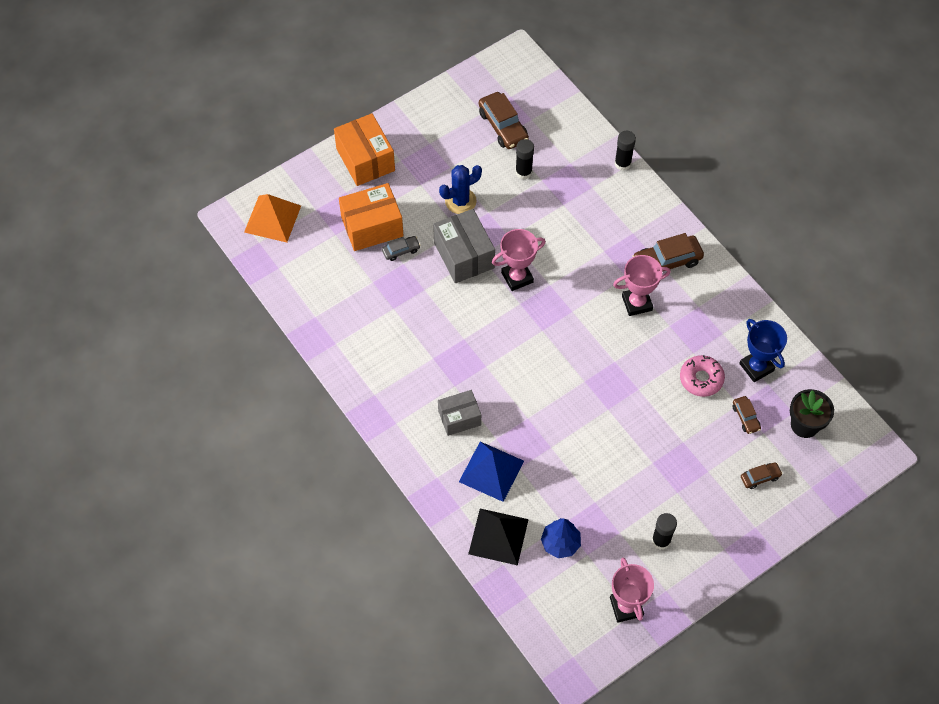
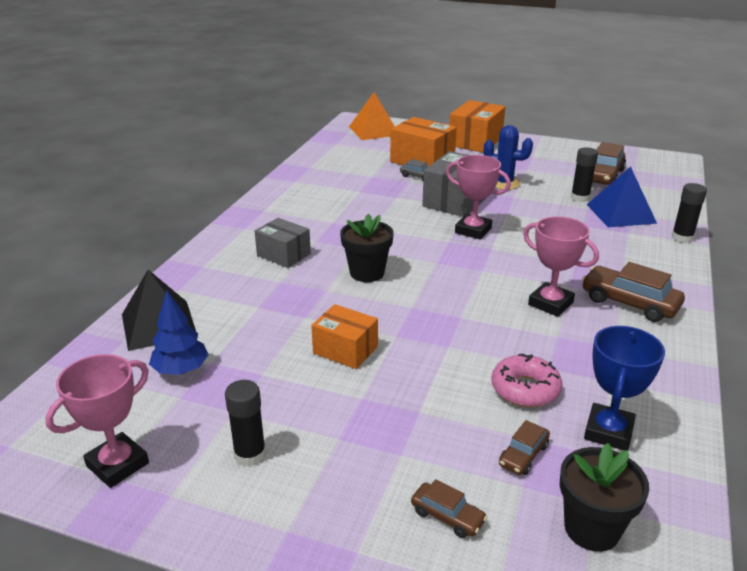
camera: 55 degrees right, 30 degrees down
(491, 471) = (238, 292): blue pyramid -> blue pyramid (620, 213)
(524, 380) = (367, 273): none -> black flower pot
(603, 445) = (345, 350): none -> orange box

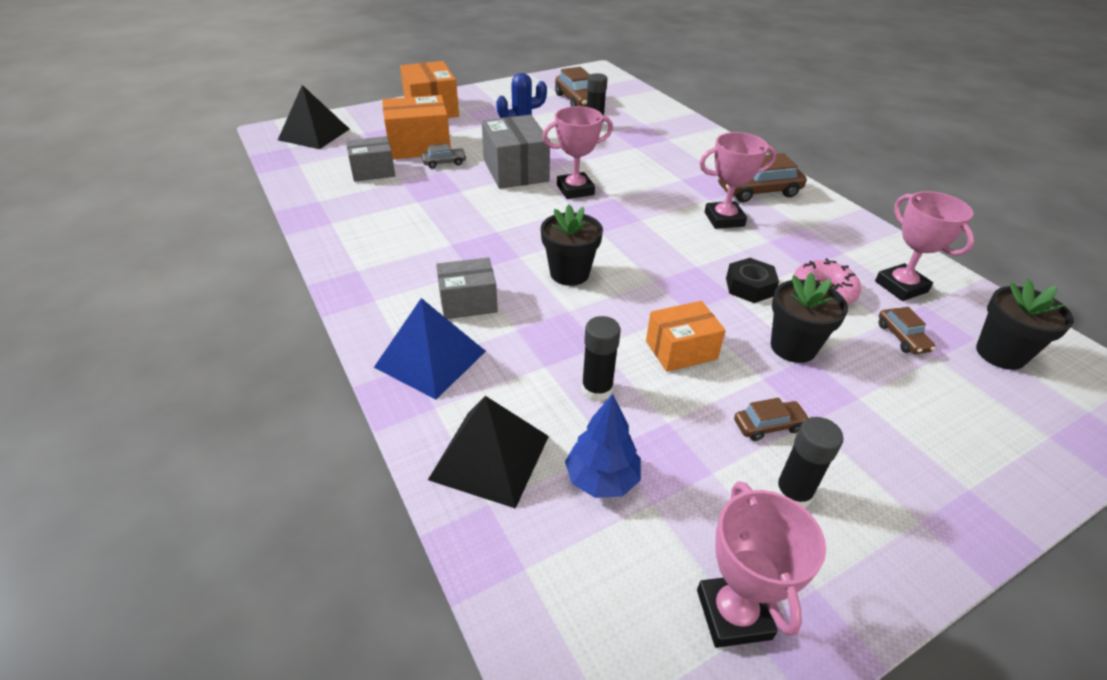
camera: 50 degrees left, 10 degrees up
(367, 164) = (373, 171): none -> grey box
(374, 130) = (314, 134): orange pyramid -> black pyramid
(421, 399) = (793, 347): none -> black flower pot
(447, 516) = (952, 414): brown car -> brown car (768, 425)
(472, 350) = (749, 287): none -> black nut
(608, 431) = (901, 286): blue trophy -> pink trophy
(620, 213) = (639, 126): blue pyramid -> blue pyramid (430, 359)
(682, 237) = (701, 128): black glue stick -> black glue stick (597, 389)

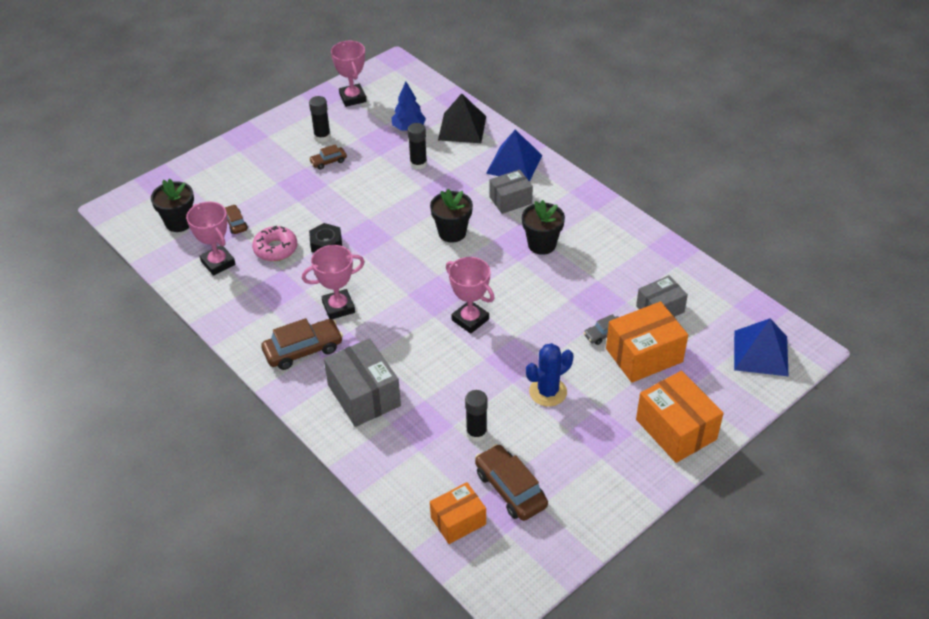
camera: 170 degrees right, 5 degrees up
(314, 134) = (761, 353): black pyramid -> blue pyramid
(516, 171) = (532, 336): grey box -> grey box (364, 395)
(575, 190) = (470, 319): pink trophy -> pink trophy turned 75 degrees clockwise
(681, 350) = (373, 192): orange box -> orange box (458, 521)
(793, 347) = (306, 205): black flower pot -> black flower pot (542, 244)

